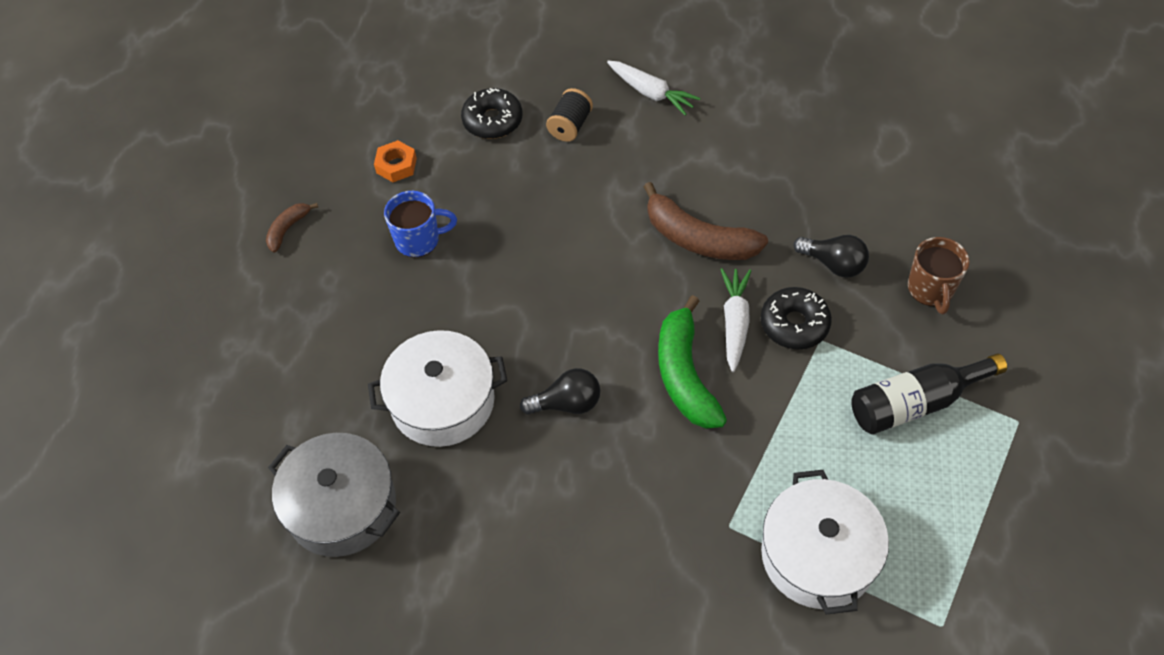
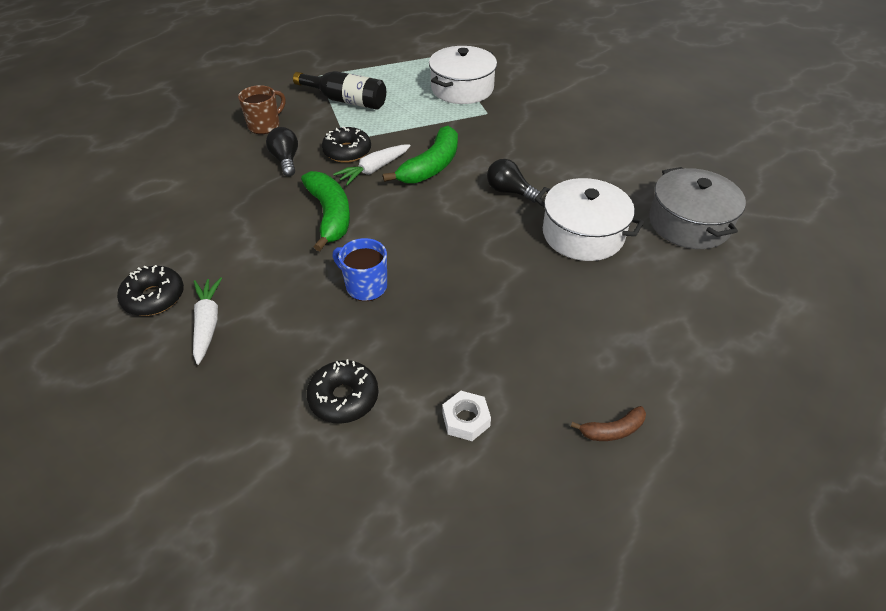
camera: 140 degrees left, 10 degrees down
(396, 165) = (466, 419): orange nut -> white nut
(419, 240) = (507, 340): blue mug -> blue mug (365, 286)
(570, 126) = (296, 344): black spool -> none
(698, 238) = (330, 215): brown banana -> green banana
(717, 79) = (154, 297): none -> black donut

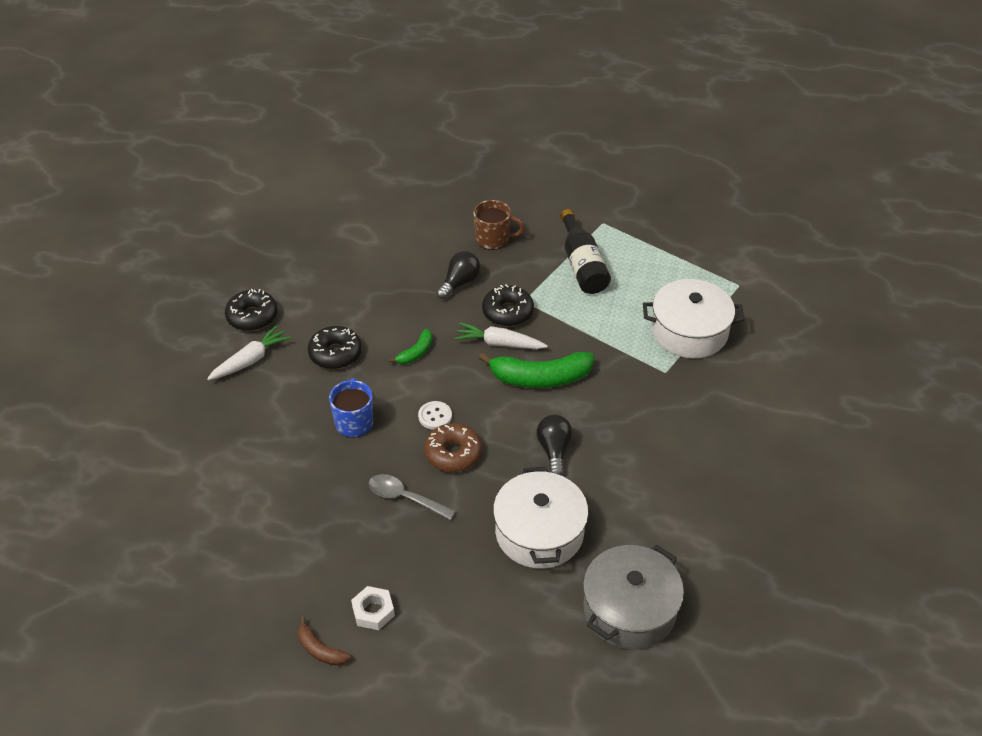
camera: 55 degrees right, 0 degrees up
(330, 215) = (416, 352): green banana -> green banana, size x0.51
(344, 398) = (239, 474): black donut -> black donut (335, 353)
(411, 236) = (435, 416): none -> white button
(461, 243) = (453, 453): none -> brown donut
(466, 419) = (268, 554): white nut -> white nut (373, 611)
(482, 292) = (405, 498): none -> grey spoon

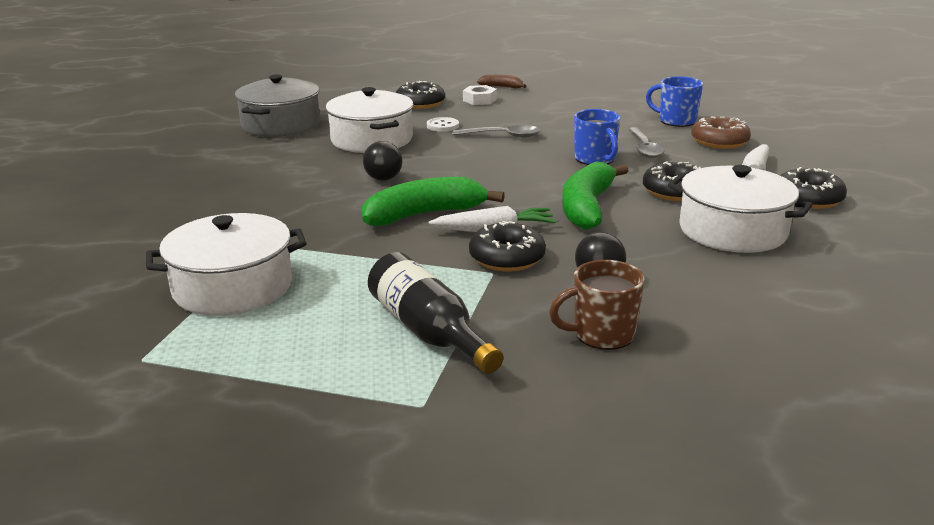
camera: 160 degrees right, 20 degrees down
(212, 477) = (676, 121): none -> blue mug
(295, 428) = (644, 148): none -> grey spoon
(342, 298) = (732, 230): none -> white pot
(416, 352) = (587, 207): green banana -> green banana, size x1.97
(435, 416) = (520, 174): white button -> white button (442, 126)
(448, 624) = (420, 103): none -> black donut
(453, 453) = (481, 159): brown donut -> brown donut (719, 142)

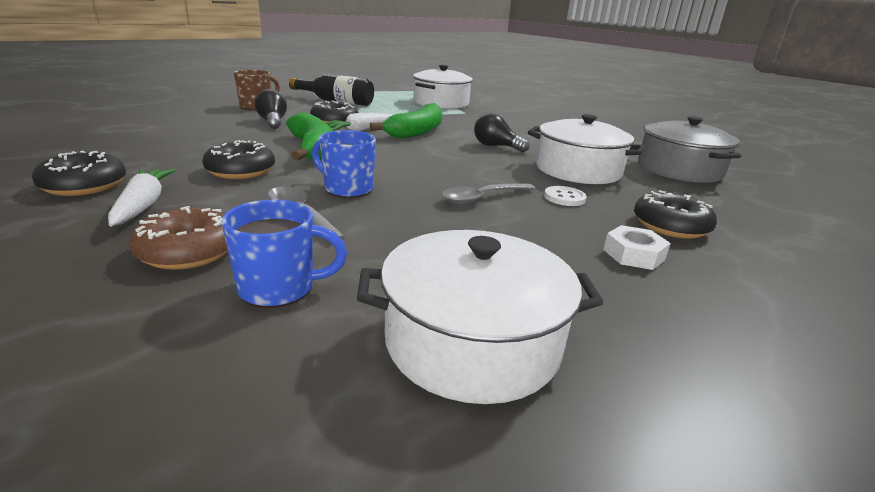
camera: 140 degrees right, 0 degrees up
(502, 87) = (687, 305): brown banana -> none
(732, 230) = (181, 150): white pot -> white pot (472, 341)

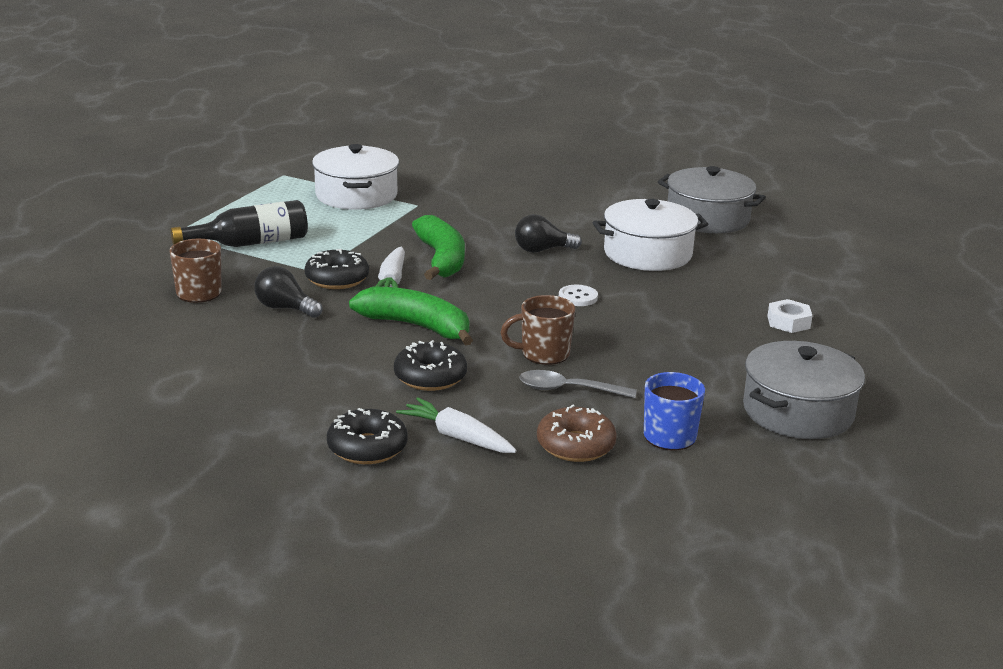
camera: 40 degrees left, 0 degrees up
(347, 189) = (543, 354): blue mug -> brown mug
(472, 341) = (798, 412): white pot -> grey pot
(482, 198) = (640, 317): grey spoon -> none
(564, 198) = (685, 290): white button -> white button (578, 297)
(670, 226) = (776, 287): black donut -> none

